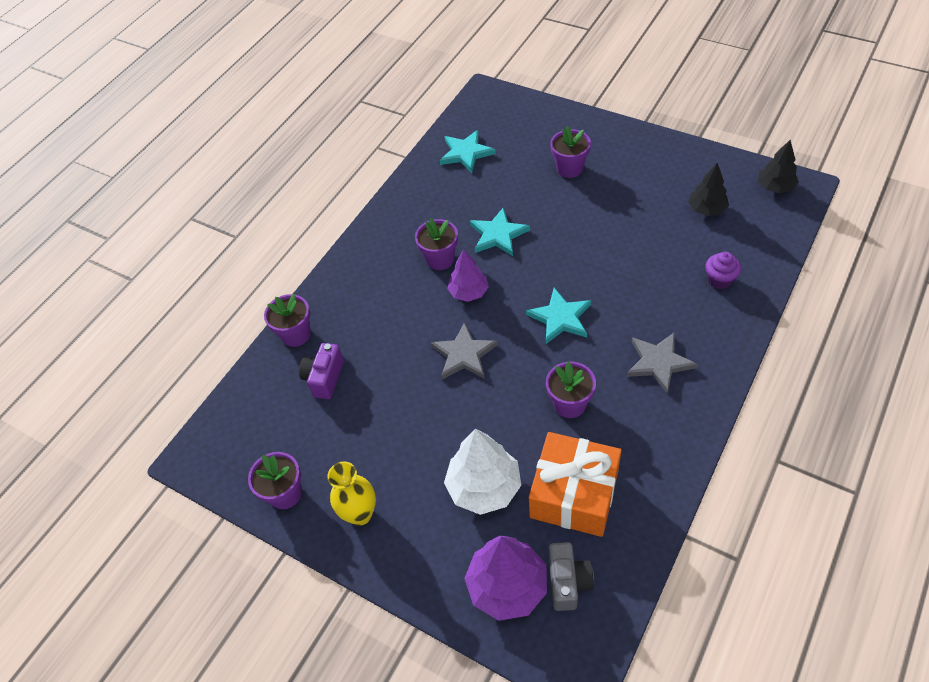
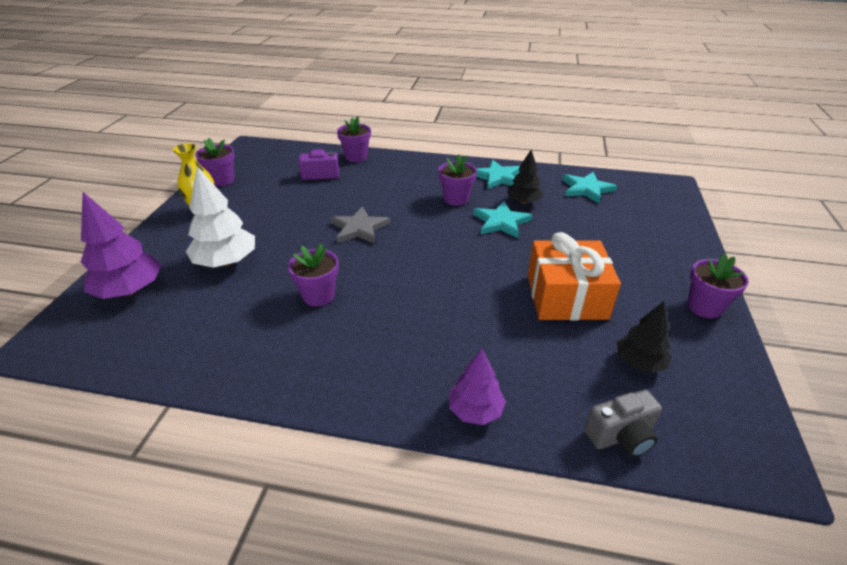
camera: 65 degrees right, 15 degrees down
(469, 292) = (427, 219): purple tree -> purple tree (475, 410)
(560, 318) = (419, 273): turquoise star -> turquoise star (497, 177)
(568, 582) = (127, 325): grey camera -> grey camera (621, 436)
(569, 168) = (617, 248): purple flower pot -> purple flower pot (704, 307)
(574, 494) = (218, 314): orange gift -> orange gift (566, 296)
(659, 363) = (385, 351): grey star -> none
(719, 280) = (529, 389): purple cupcake -> none
(775, 187) = (737, 432): black tree -> black tree (523, 202)

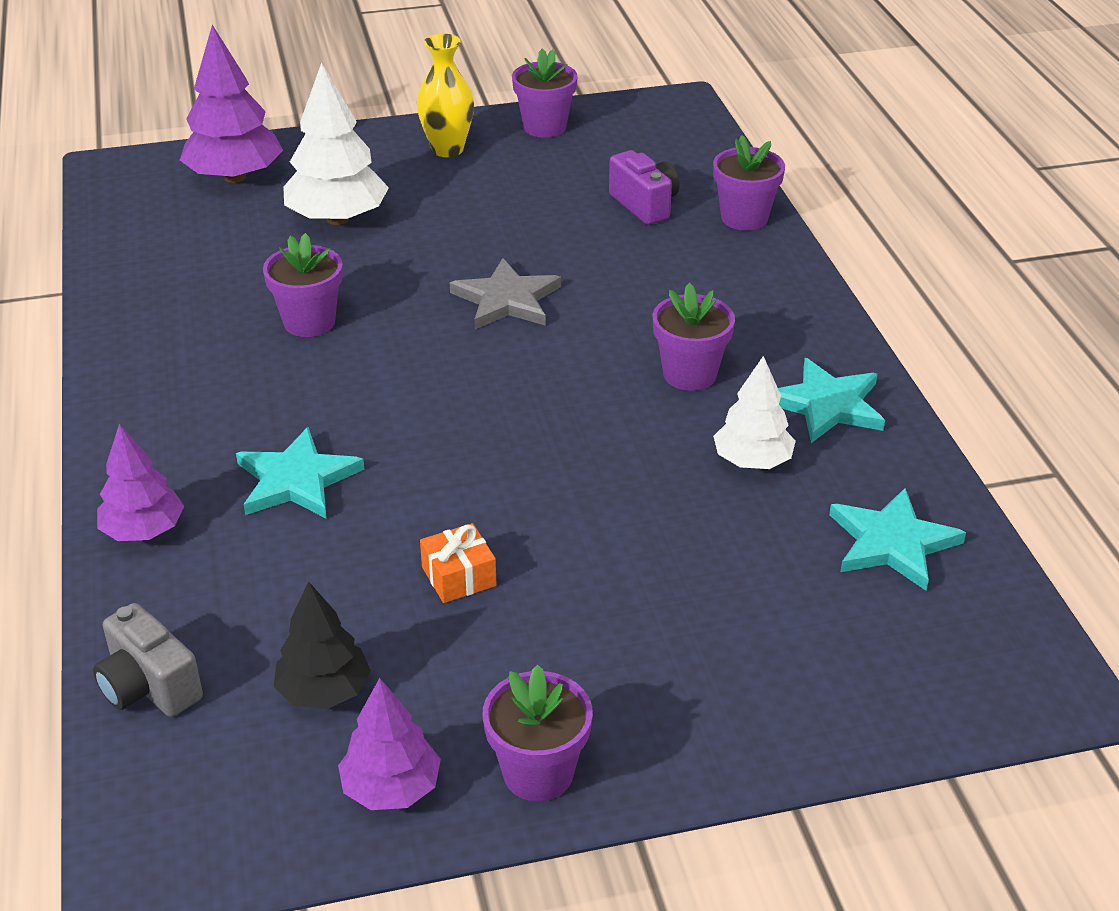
camera: 65 degrees right, 0 degrees up
(501, 222) = (650, 449): turquoise star -> turquoise star (297, 480)
(523, 202) = (752, 461): black tree -> white tree
(566, 296) = (459, 576): orange gift -> orange gift, size x0.43
(711, 355) = (391, 788): none -> purple tree

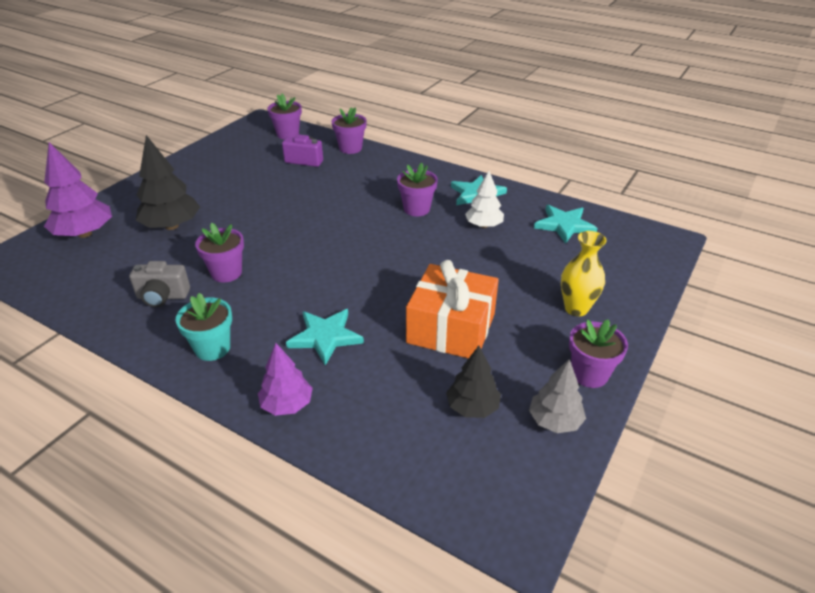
camera: 45 degrees left, 0 degrees up
(149, 687) = (399, 464): grey camera -> grey camera (162, 297)
(166, 410) = (212, 348): none -> turquoise flower pot
(337, 219) = (172, 226): white tree -> black tree
(391, 788) = (555, 421): purple tree -> grey tree
(447, 149) = (183, 176): yellow vase -> yellow vase (576, 308)
(459, 576) = (451, 328): orange gift -> orange gift, size x2.32
(506, 300) = (304, 219): grey star -> none
(545, 127) = (215, 150): purple flower pot -> purple flower pot (288, 134)

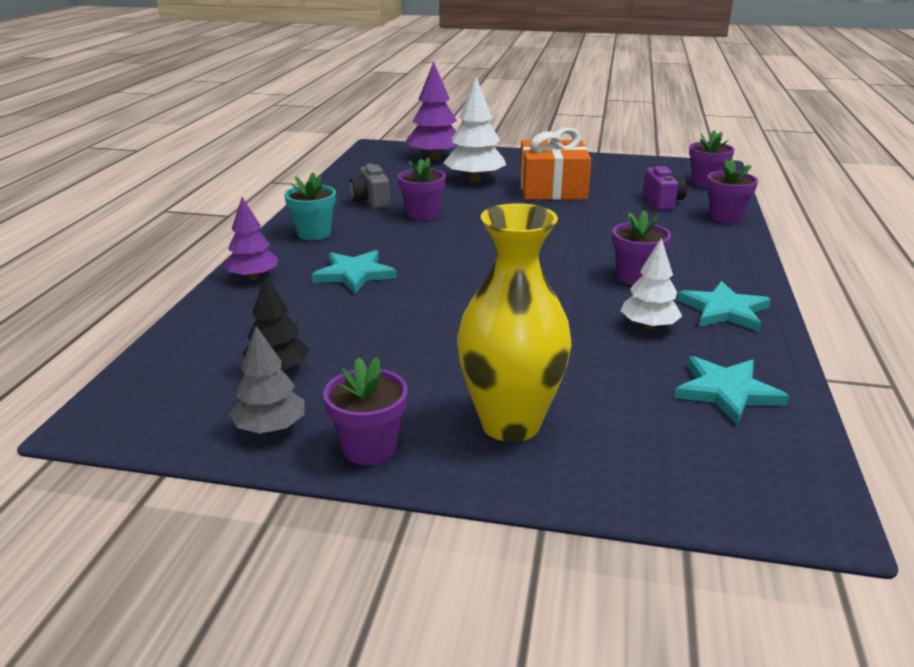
camera: 70 degrees right, 10 degrees down
(172, 226) = (474, 180): black tree -> white tree
(451, 328) = (407, 337): orange gift -> orange gift (552, 189)
(576, 308) = (510, 423): yellow vase -> yellow vase, size x1.63

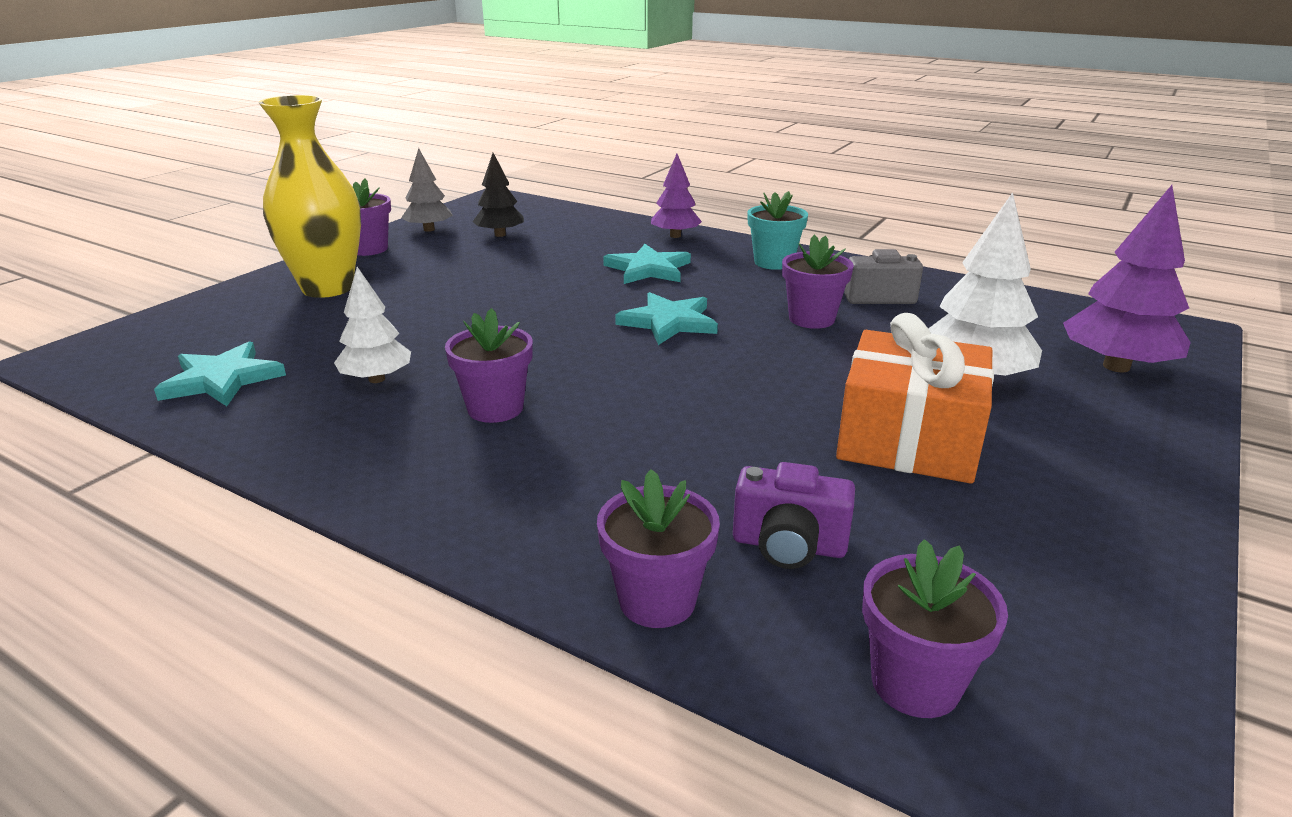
camera: 110 degrees right, 0 degrees up
(724, 310) = (345, 440): turquoise star -> turquoise star (668, 322)

